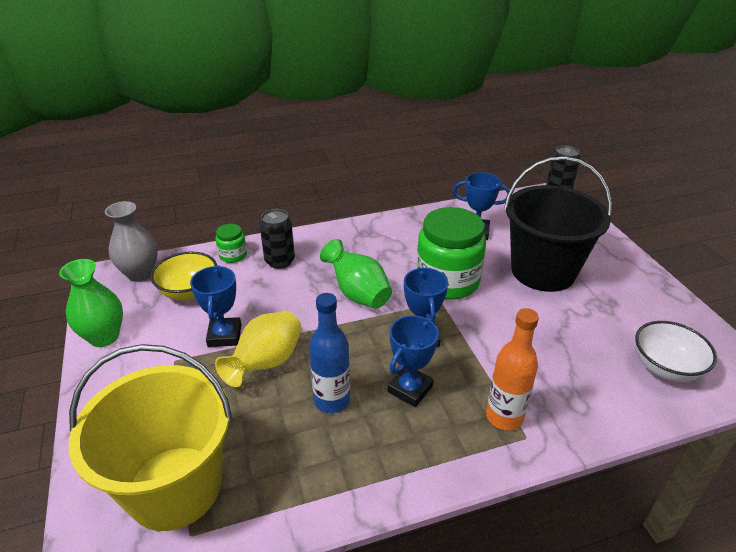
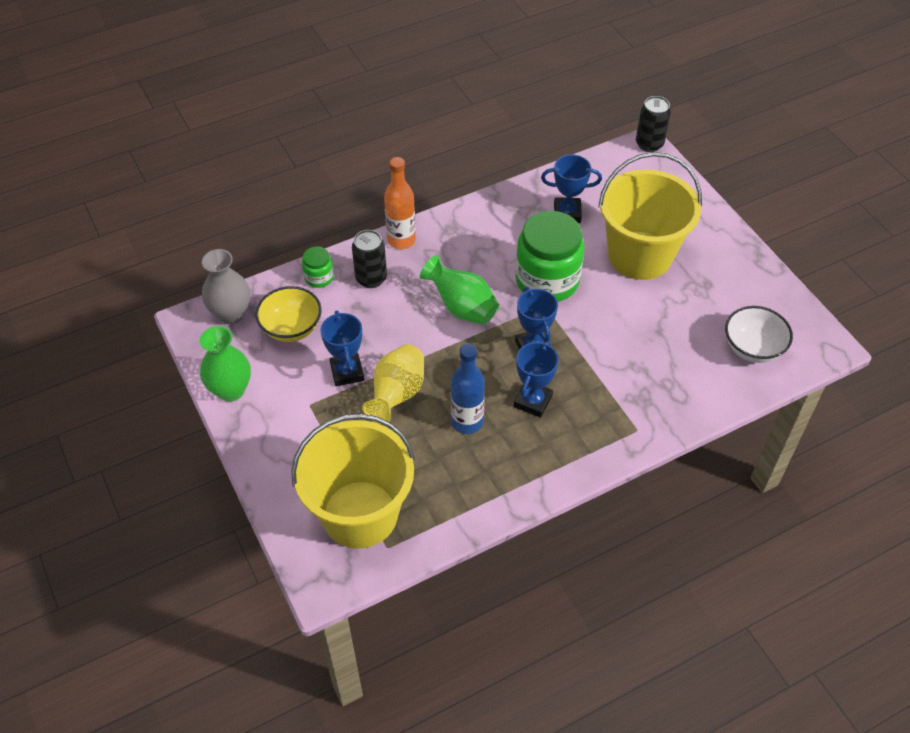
camera: 10 degrees left, 15 degrees up
(504, 417) = (617, 415): orange bottle -> orange bottle (401, 240)
(543, 271) = (640, 255): black bucket -> yellow bucket

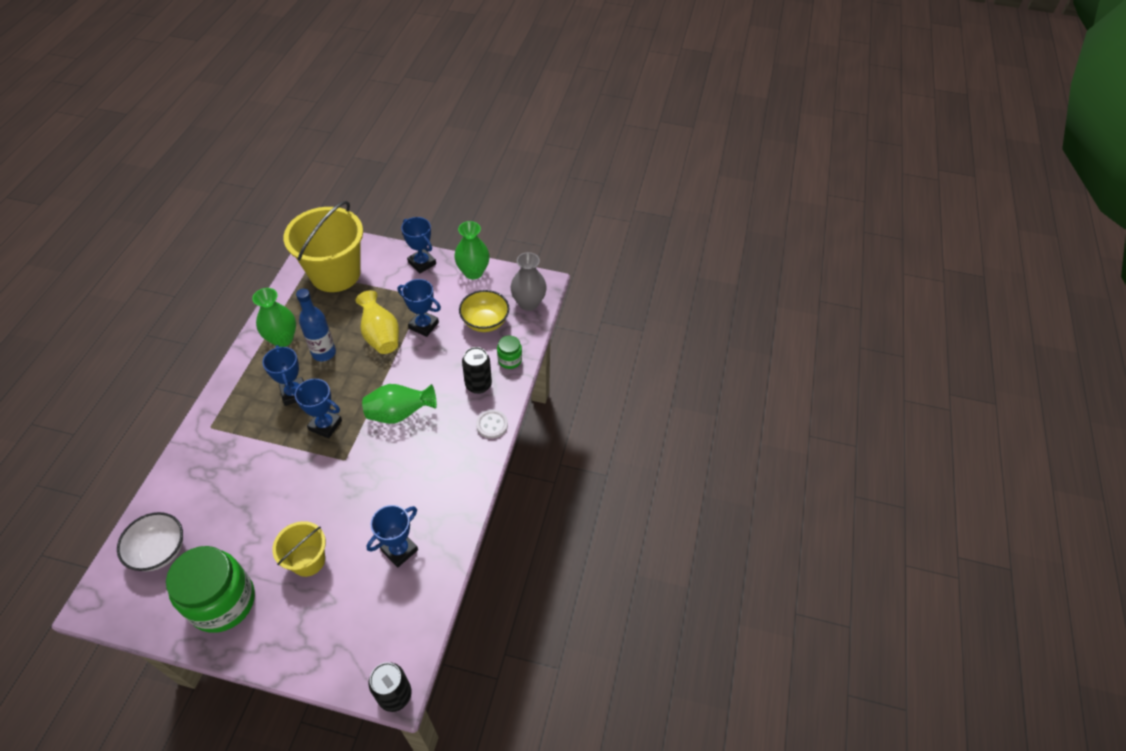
camera: 130 degrees right, 0 degrees up
(262, 447) = (422, 263): none -> blue trophy
(401, 240) = (492, 425): orange bottle -> white button
(491, 473) = (282, 339): none -> green vase
(547, 280) = (361, 480): green jar -> green jar (222, 601)
(640, 255) = (308, 560): yellow bucket -> yellow bucket, size x0.53

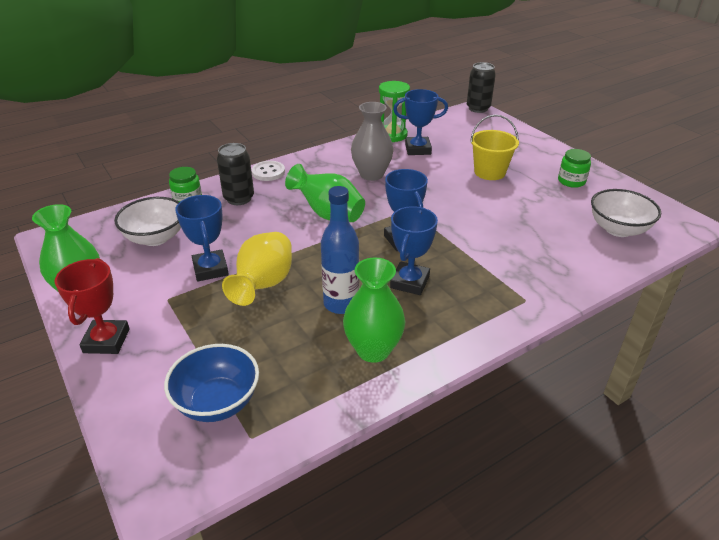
camera: 135 degrees left, 15 degrees down
(222, 601) = (571, 181): green jar -> green jar, size x0.46
(335, 274) = (217, 402): yellow bucket -> blue bowl
(422, 263) = (106, 341): blue trophy -> red trophy
(443, 557) = (392, 135): none -> green hourglass
(485, 322) = (155, 238): yellow bowl -> white bowl
(528, 303) = (94, 230): grey vase -> grey vase (371, 174)

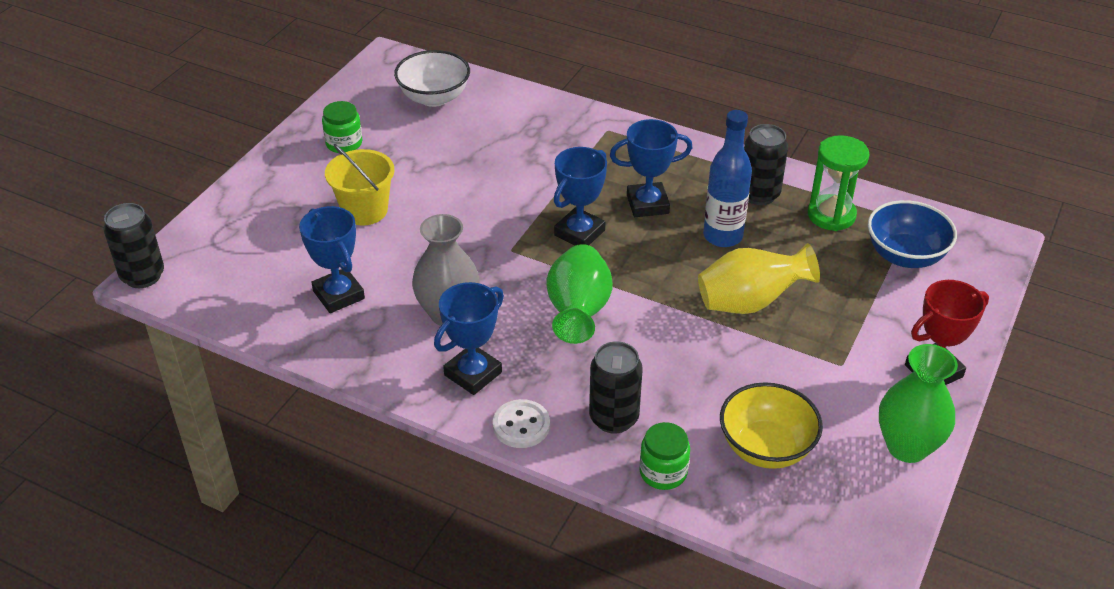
camera: 120 degrees left, 5 degrees up
(155, 238) = (766, 448): white bowl -> yellow bowl
(210, 269) = (768, 359): blue trophy -> blue trophy (473, 374)
(373, 350) = (759, 194): green vase -> black can
(392, 135) = (305, 338): green hourglass -> green hourglass (831, 215)

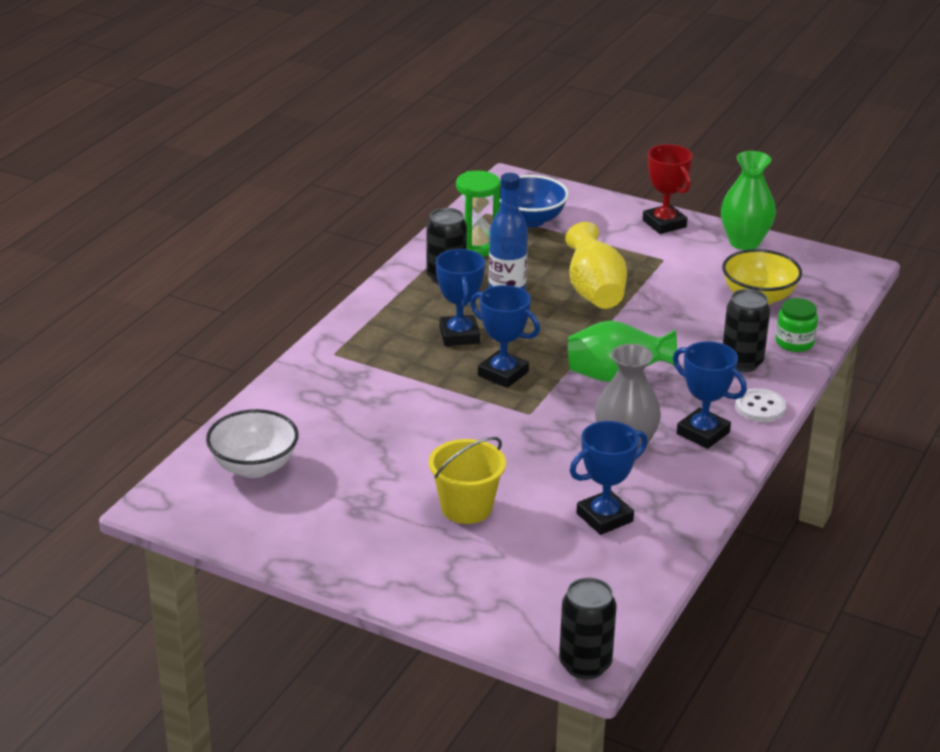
camera: 90 degrees left, 10 degrees down
(344, 143) = (339, 530): green jar -> none

